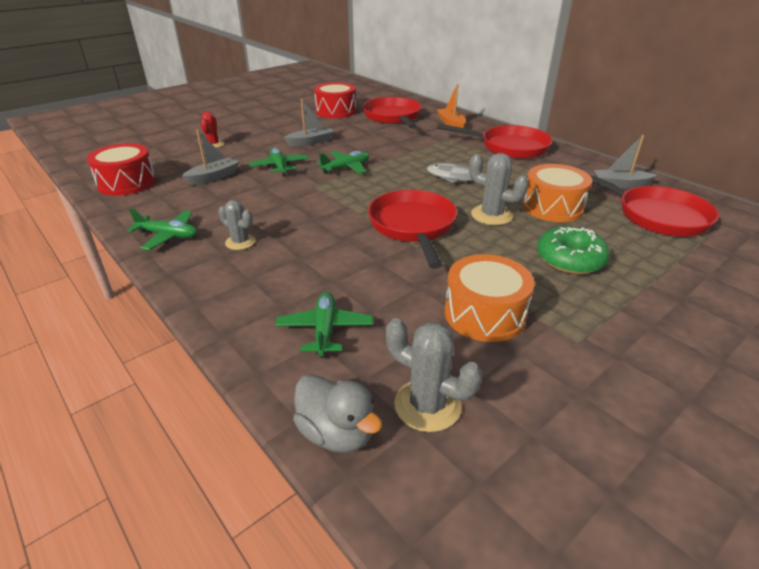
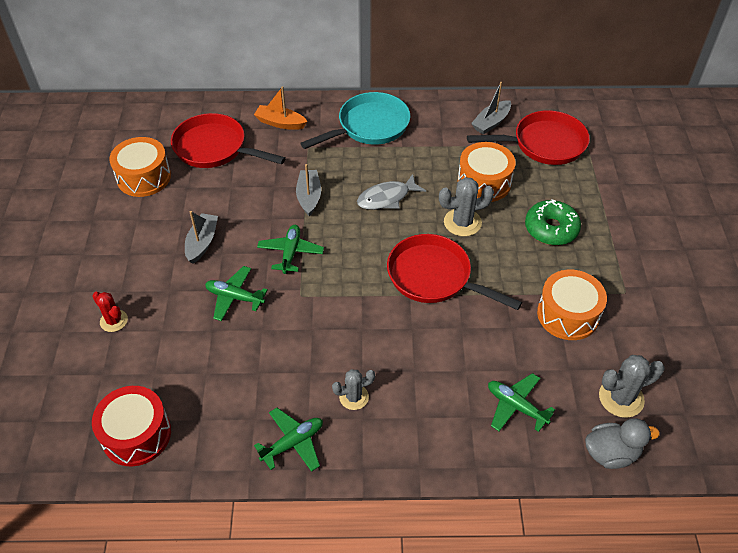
camera: 50 degrees left, 15 degrees up
(214, 177) = (201, 357): grey boat -> grey boat (309, 197)
(336, 111) = (144, 177): red drum -> orange drum
(509, 147) = (369, 126): red pan -> turquoise pan

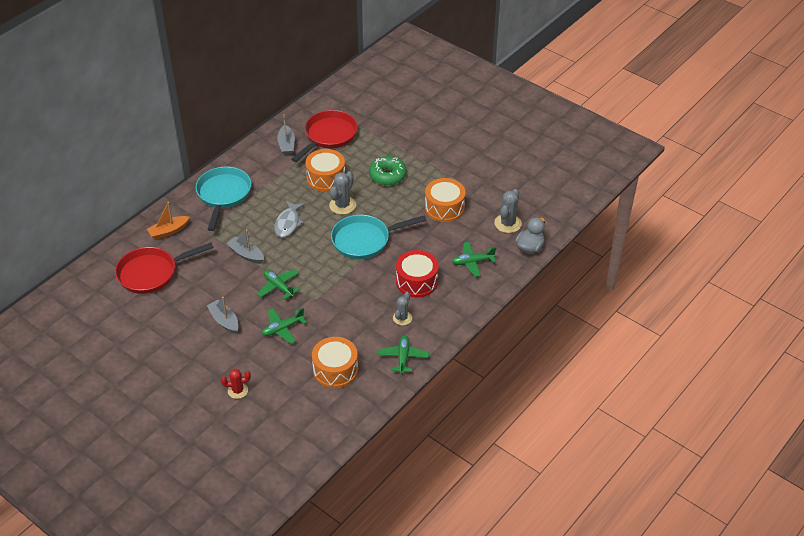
camera: 50 degrees left, 5 degrees down
(136, 434) = (329, 418): red drum -> red drum (417, 281)
(144, 177) = (134, 319): orange drum -> orange drum (335, 370)
(434, 277) = (364, 240): red pan -> turquoise pan

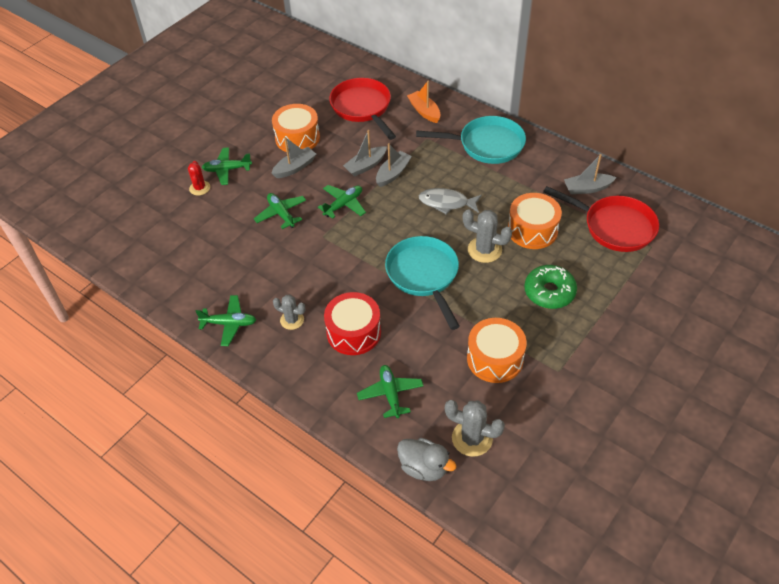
camera: 90 degrees right, 5 degrees up
(216, 371) = (227, 170): none -> green plane
(232, 272) = (366, 166): none -> grey boat
(335, 370) = (217, 263): orange drum -> orange drum (297, 138)

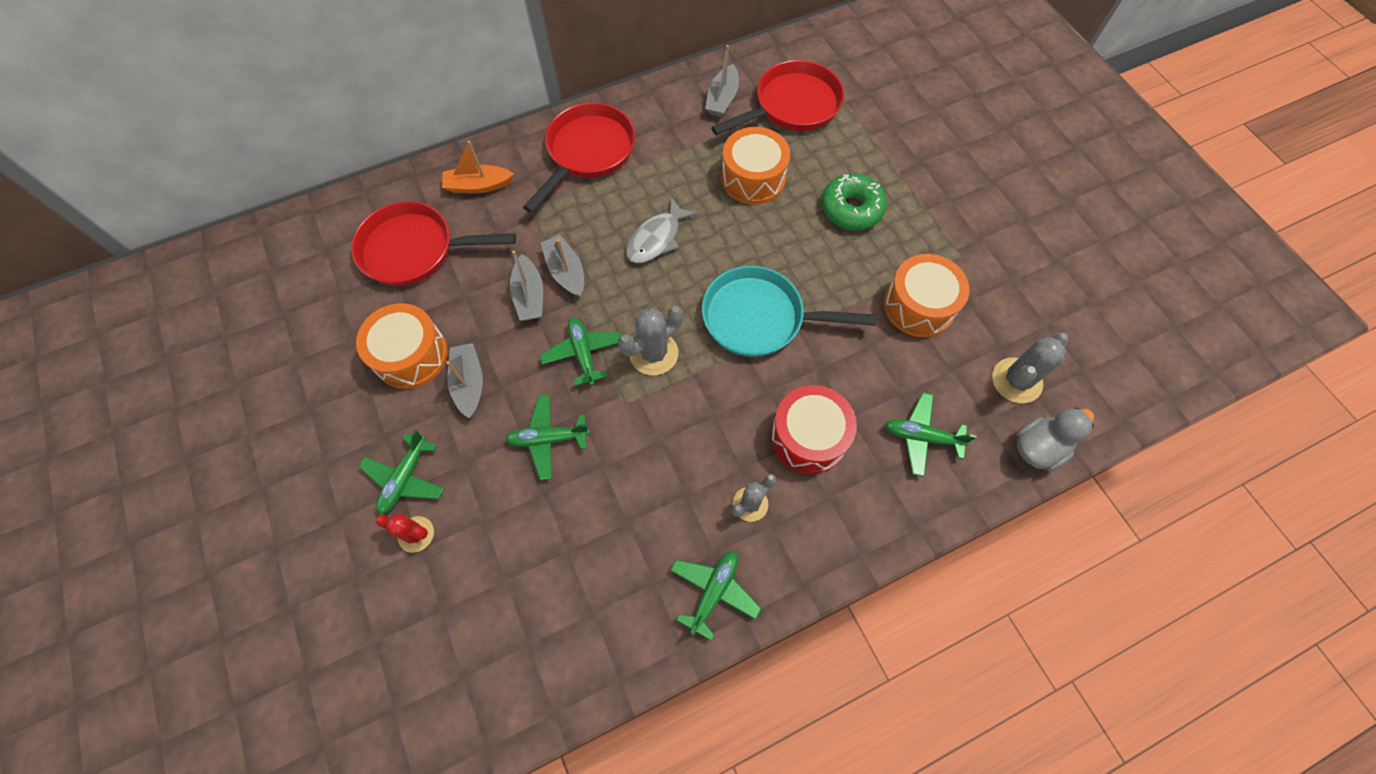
camera: 65 degrees left, 15 degrees up
(484, 250) = (755, 237): grey cactus -> grey cactus (653, 353)
(487, 145) = (588, 152): turquoise pan -> red pan

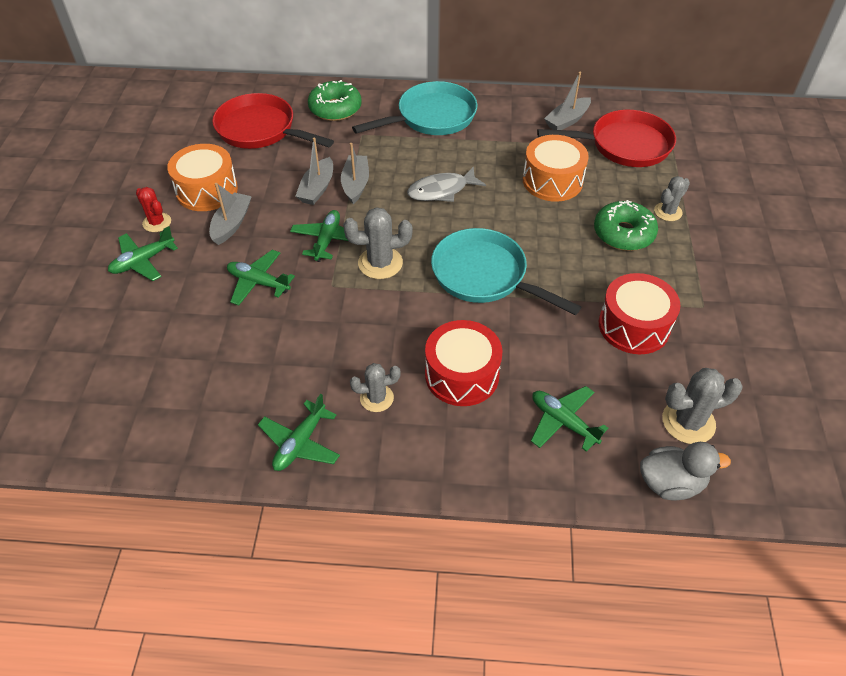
camera: 30 degrees right, 15 degrees down
(416, 534) = (122, 298): red cactus -> red cactus (157, 222)
(478, 186) = (335, 109): orange boat -> green donut
(588, 152) = (432, 117): red pan -> turquoise pan
(714, 591) = (300, 443): green plane -> green plane turned 150 degrees clockwise
(874, 166) = (668, 212): none -> grey cactus
(918, 306) = (634, 326): orange drum -> red drum

